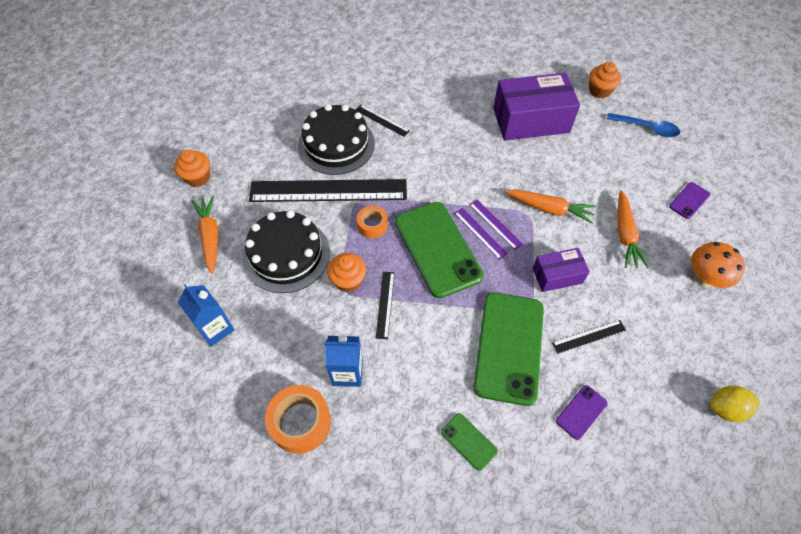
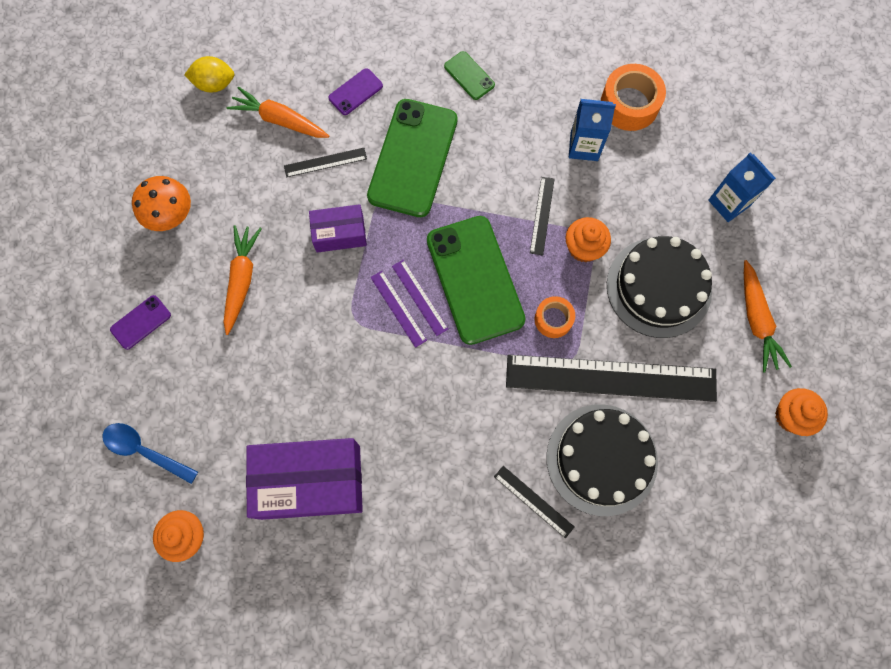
camera: 175 degrees left, 15 degrees up
(549, 209) = (324, 325): orange carrot -> orange carrot (280, 120)

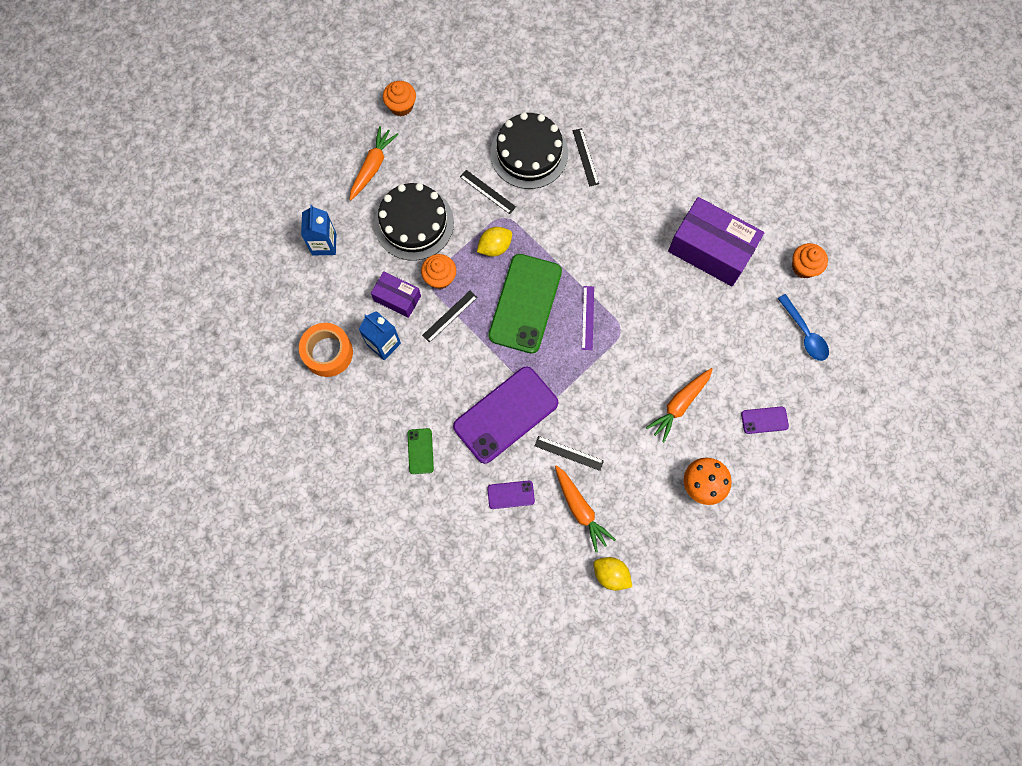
camera: 145 degrees left, 0 degrees up
(340, 234) = (593, 393): purple box -> purple box (397, 298)
(413, 158) = (505, 415): green phone -> purple phone
(419, 297) = (569, 316): purple ruler -> none
(553, 319) = (495, 247): orange tape -> yellow lemon
(610, 378) = (487, 191): black ruler -> black ruler, size x0.42

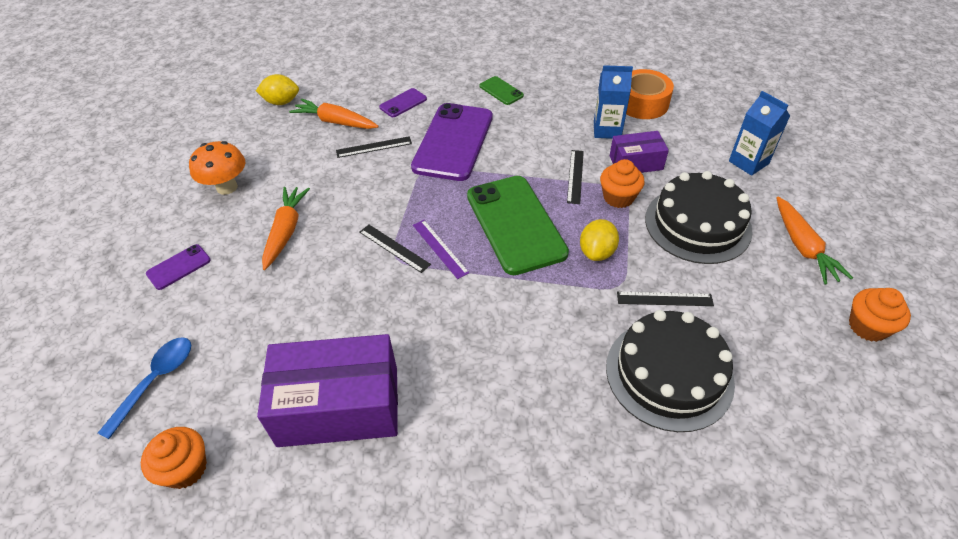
camera: 145 degrees right, 25 degrees down
(585, 157) = (597, 419): black ruler -> black ruler (394, 248)
(804, 333) = (156, 381): blue spoon -> blue spoon turned 90 degrees clockwise

